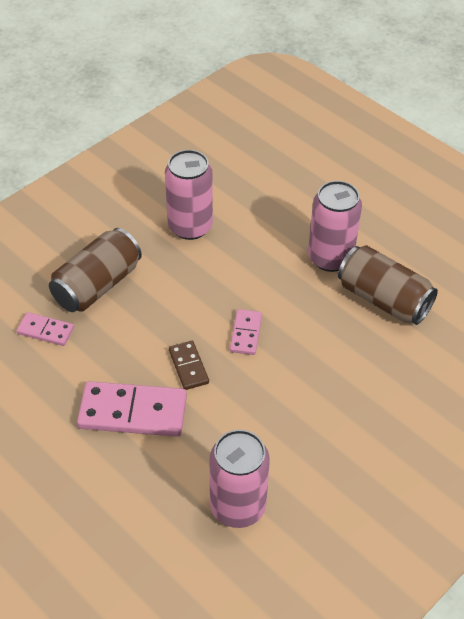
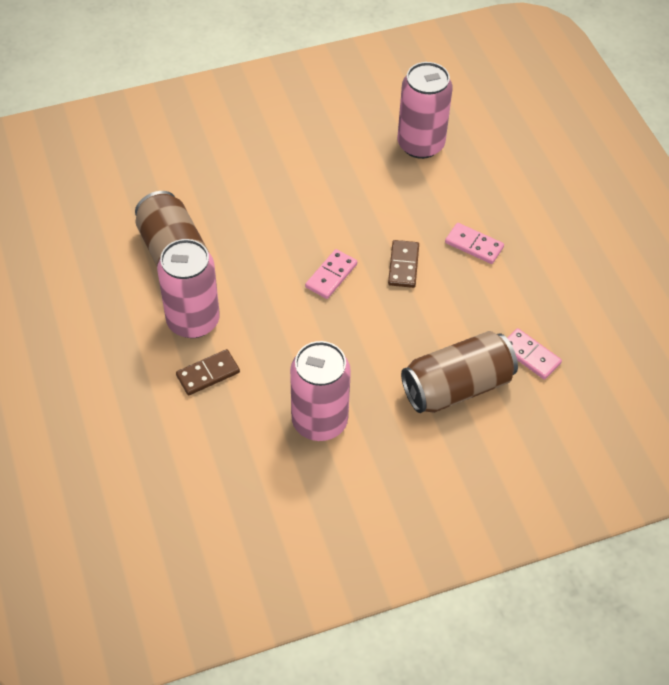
camera: 155 degrees left, 5 degrees up
(133, 412) = (474, 245): pink domino -> pink domino, size x0.53
(291, 227) = (208, 374): none -> brown domino

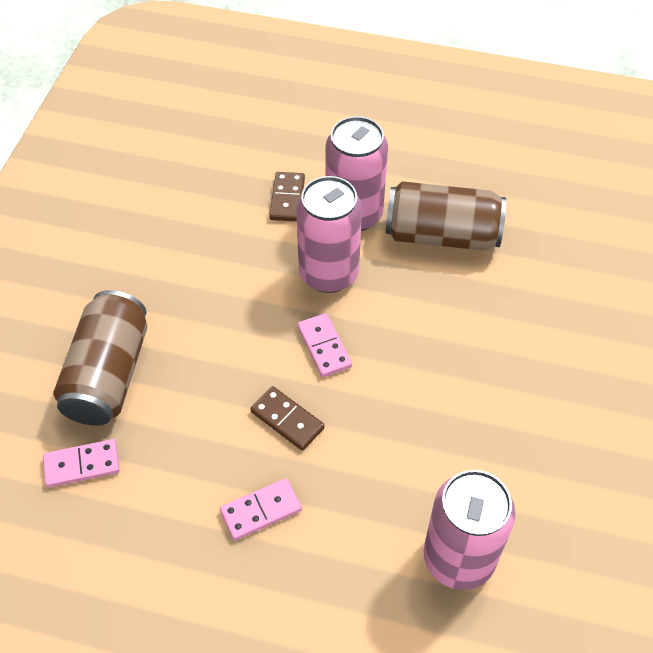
camera: 125 degrees right, 0 degrees up
(319, 421) = (172, 250): pink can -> pink can (329, 273)

